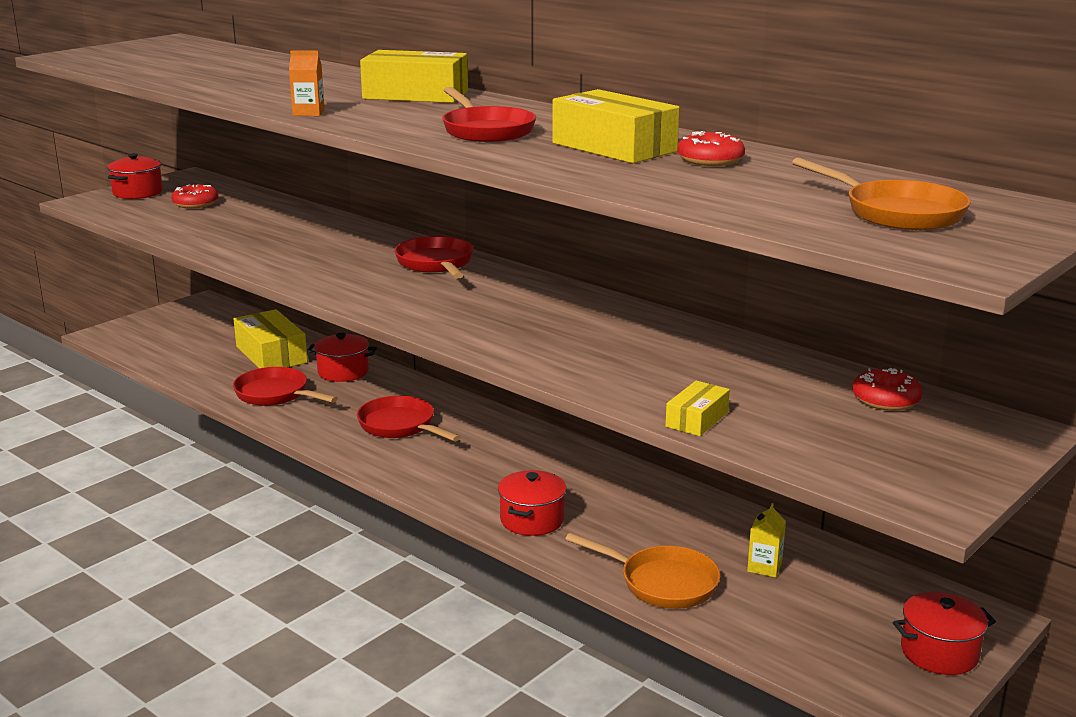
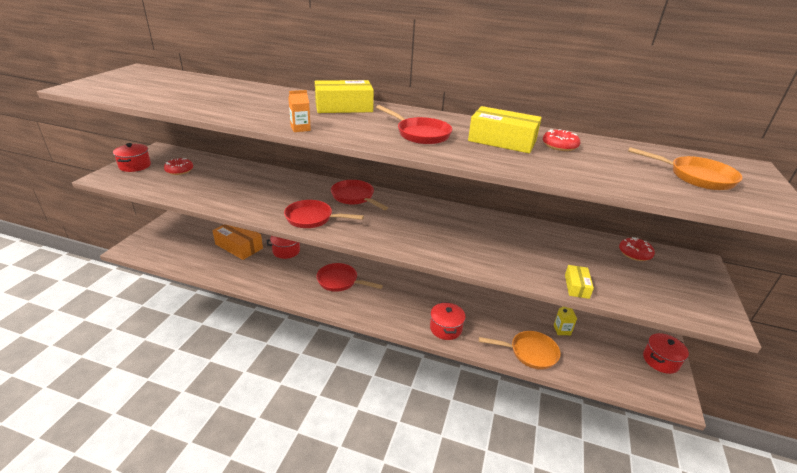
camera: 25 degrees left, 10 degrees up
(271, 354) = (239, 246): yellow box -> orange box
(275, 394) = (259, 273): red pan -> red pan (312, 218)

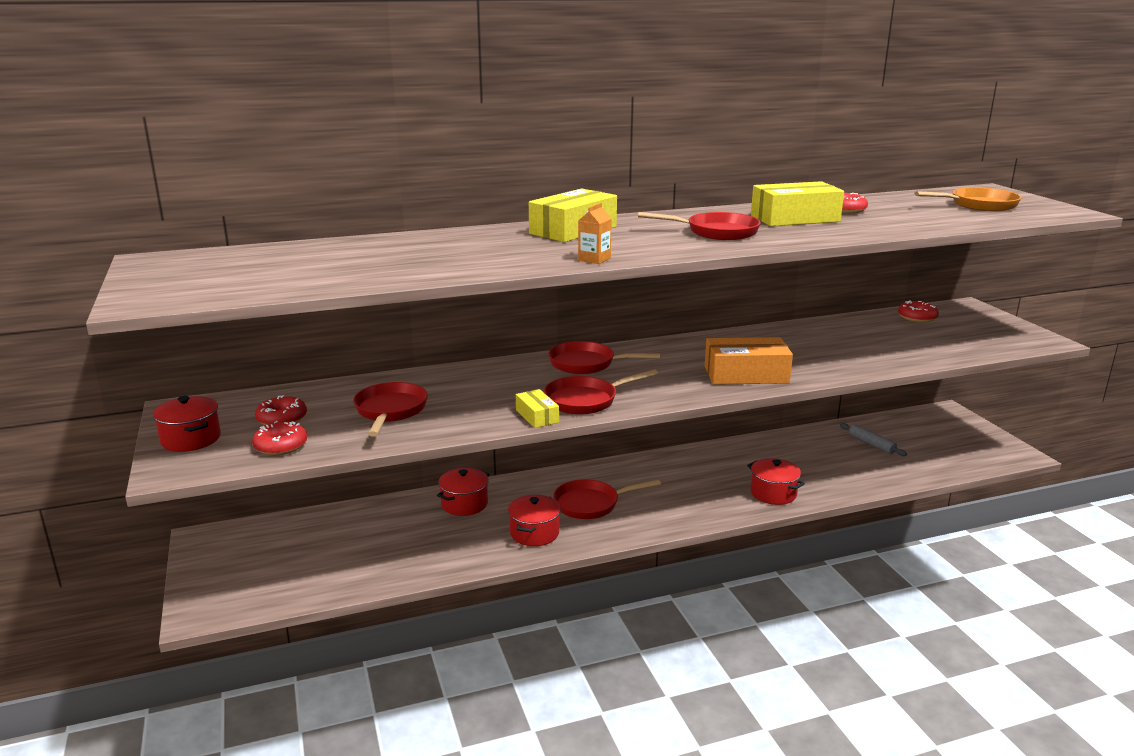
camera: 35 degrees left, 10 degrees down
(154, 183) = (281, 446): none -> red donut
(222, 185) = (390, 411): none -> red pan
(239, 246) = (385, 528): orange box -> orange box (746, 374)
(530, 353) = (874, 476): orange pan -> none
(562, 330) = (871, 444): yellow carton -> grey rolling pin
(576, 286) = (922, 358): yellow box -> yellow box (537, 416)
(660, 360) = (973, 431): red pot -> red pot (534, 533)

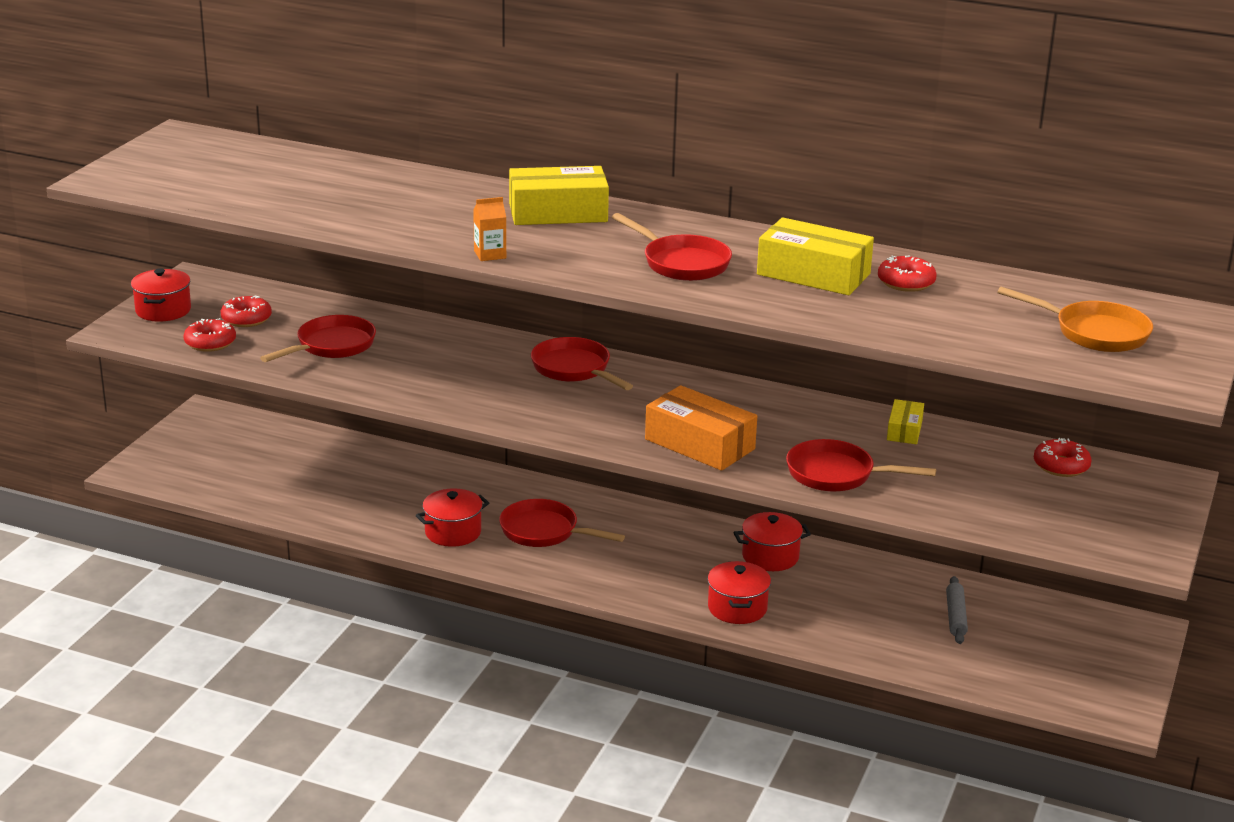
camera: 40 degrees right, 5 degrees up
(464, 504) = (436, 478): red pot -> red pot (770, 556)
(537, 416) = (432, 401): yellow box -> yellow box (904, 430)
(585, 400) = (500, 404): red pan -> red pan (836, 474)

